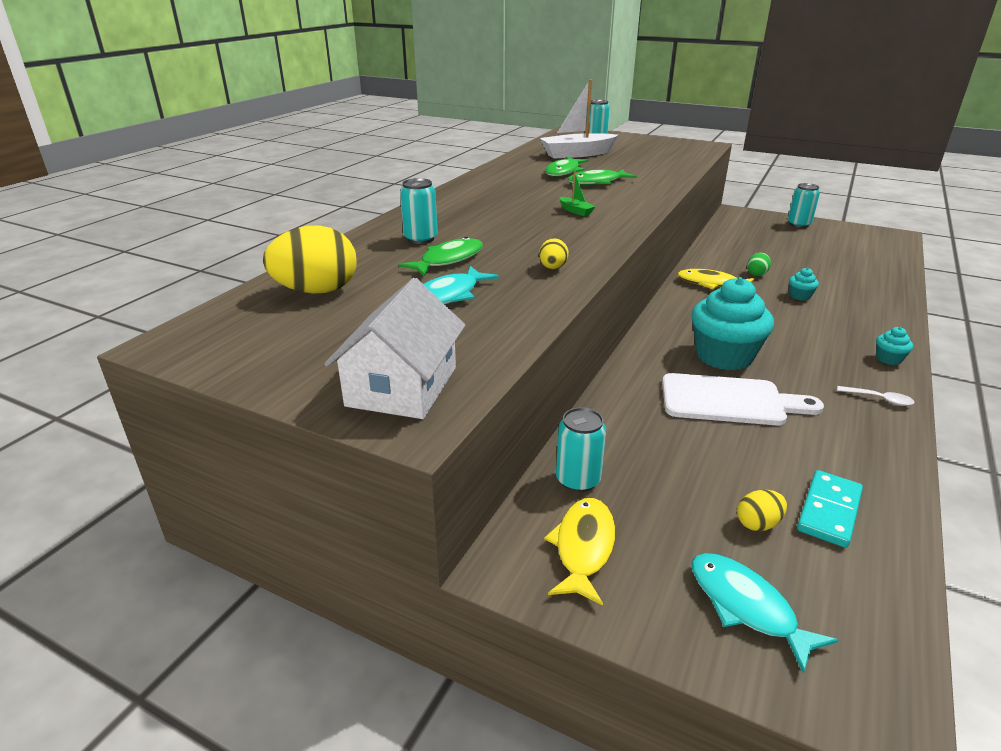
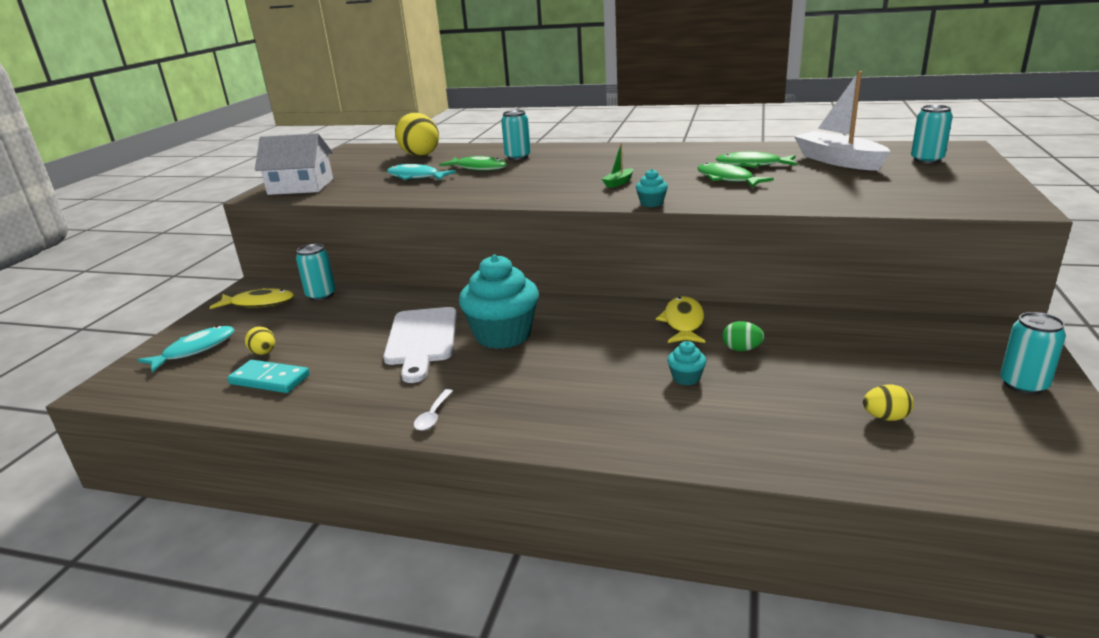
camera: 80 degrees right, 5 degrees down
(552, 268) = (472, 192): yellow egg -> yellow egg (885, 417)
(888, 359) = (528, 430): turquoise cupcake -> turquoise cupcake (651, 203)

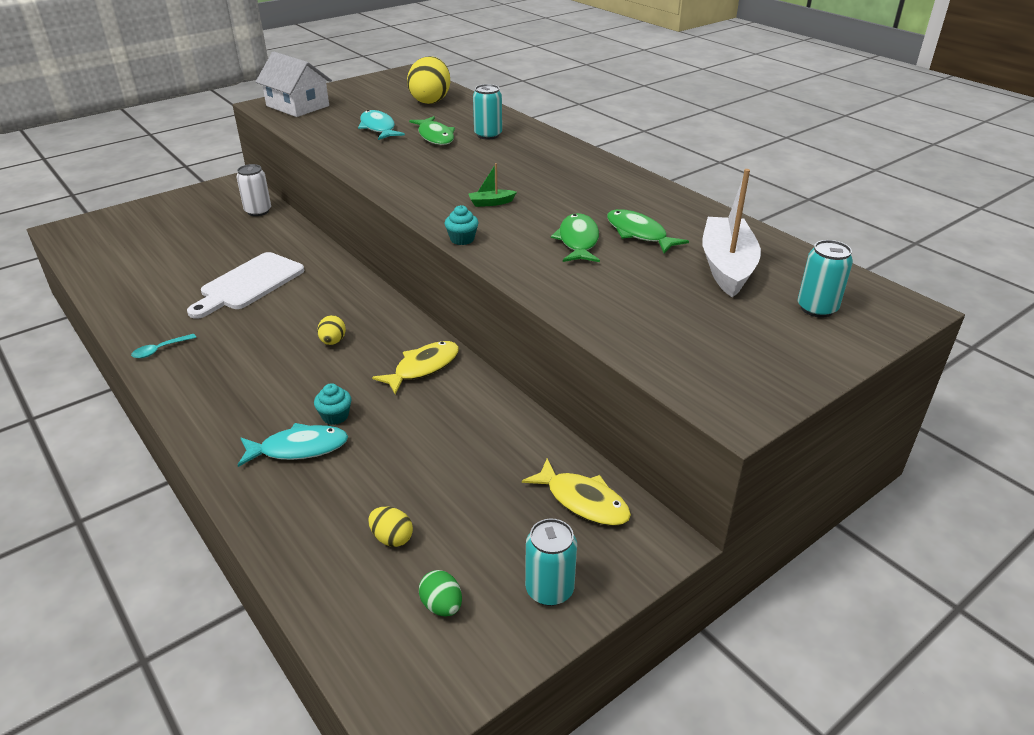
camera: 35 degrees right, 10 degrees up
(195, 350) = (135, 223): turquoise fish -> turquoise fish (299, 448)
(259, 303) = (217, 200): yellow fish -> yellow fish (583, 501)
(264, 353) = (160, 246): yellow egg -> yellow egg (333, 341)
(270, 379) = (133, 269): turquoise domino -> none
(321, 295) = (258, 211): turquoise can -> white can
(433, 416) = (160, 350): white spoon -> turquoise spoon
(503, 335) = (297, 308): turquoise cupcake -> none
(741, 349) = (415, 416): green egg -> green egg (442, 606)

